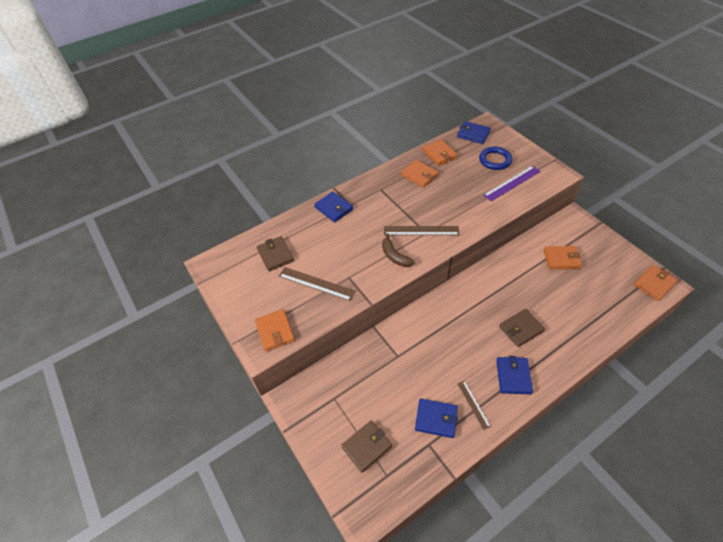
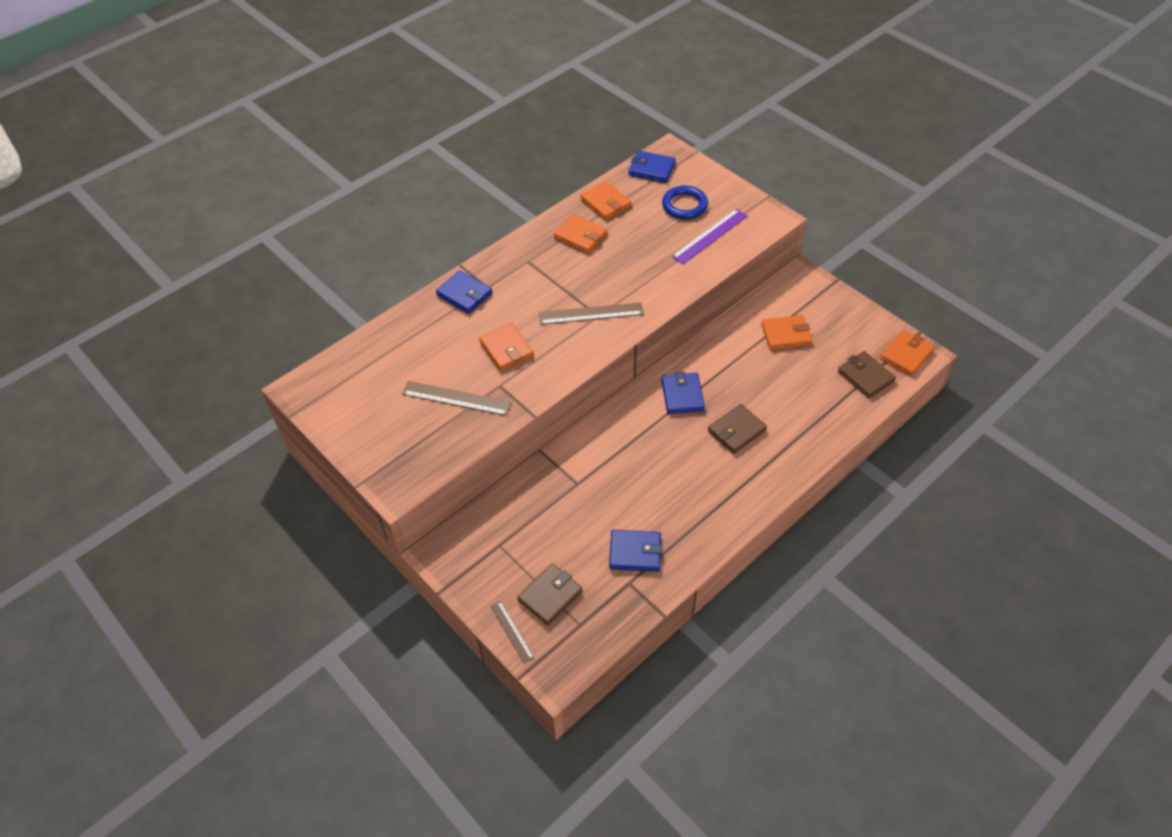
camera: 10 degrees left, 0 degrees up
(275, 255) = (392, 367): brown wallet -> brown wallet (865, 376)
(275, 331) = (410, 465): orange wallet -> orange wallet (506, 349)
(395, 256) = (559, 351): brown banana -> none
(473, 404) = (681, 529): brown ruler -> brown ruler (511, 631)
(513, 376) = (730, 490): blue wallet -> blue wallet (682, 395)

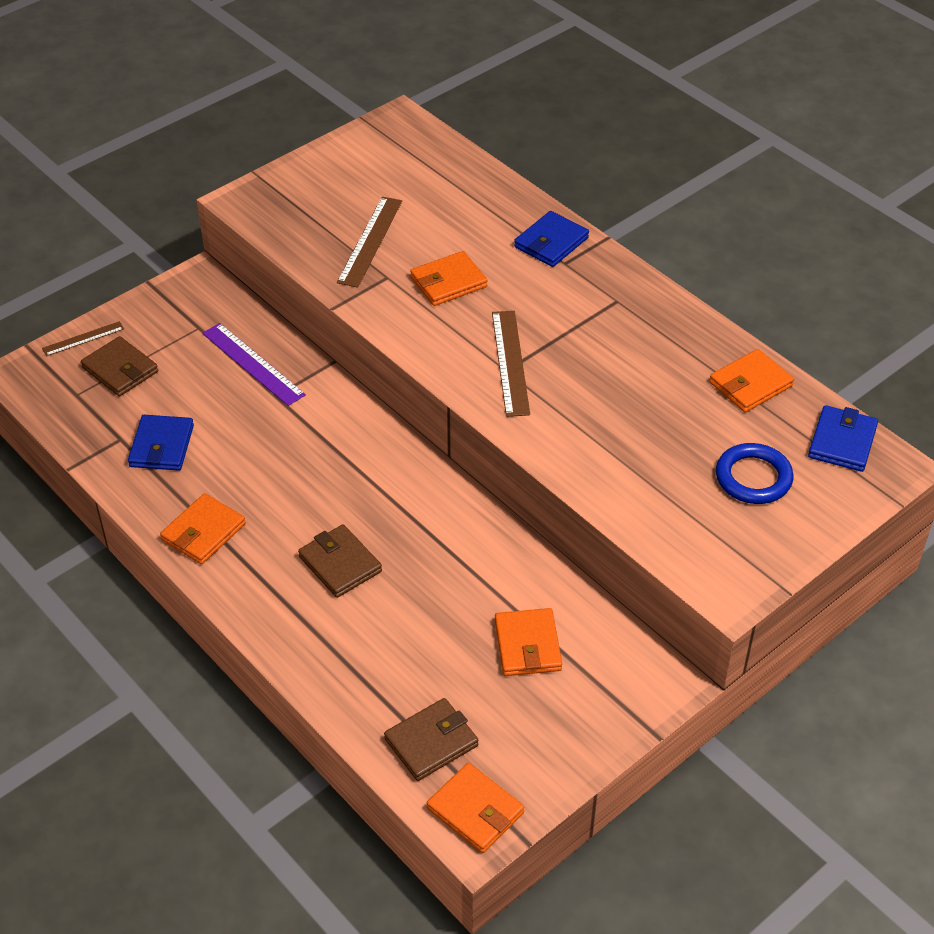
camera: 90 degrees right, 5 degrees down
(580, 236) = (672, 355): orange wallet -> orange wallet (203, 532)
(682, 395) = (412, 508): blue wallet -> none
(710, 236) = (679, 504): purple ruler -> purple ruler (253, 364)

